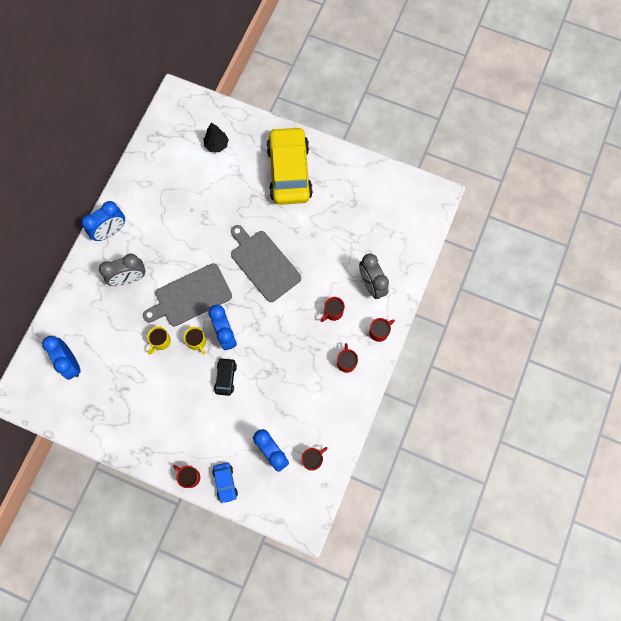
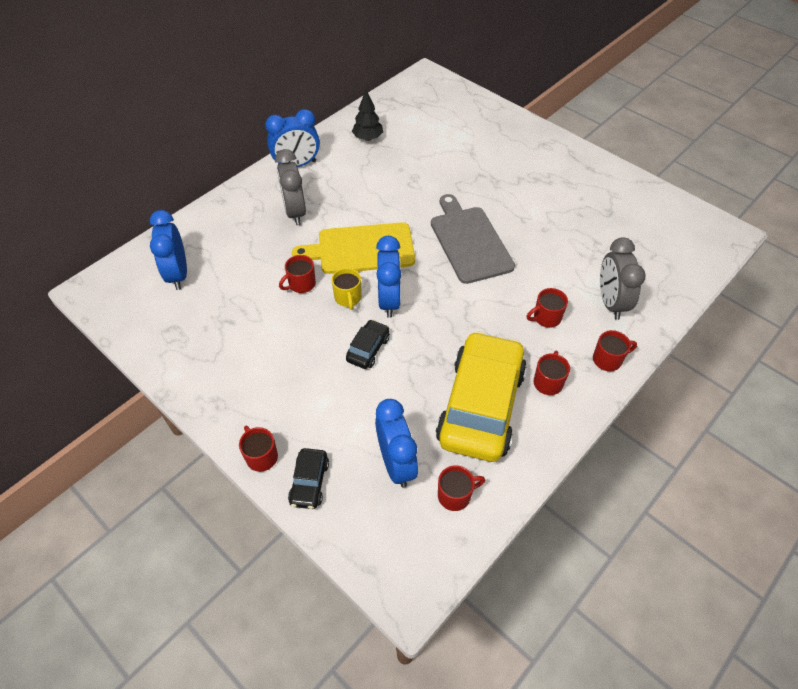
camera: 20 degrees right, 20 degrees down
(129, 278) = (295, 212): grey clock -> grey clock turned 75 degrees clockwise
(160, 341) = (301, 284): yellow mug -> red mug
(190, 296) = (361, 249): grey cutting board -> yellow cutting board
(217, 145) = (455, 122): black tree -> black tree (368, 138)
(225, 483) = (309, 482): blue car -> black car
(289, 172) = (534, 164): yellow car -> yellow car (481, 406)

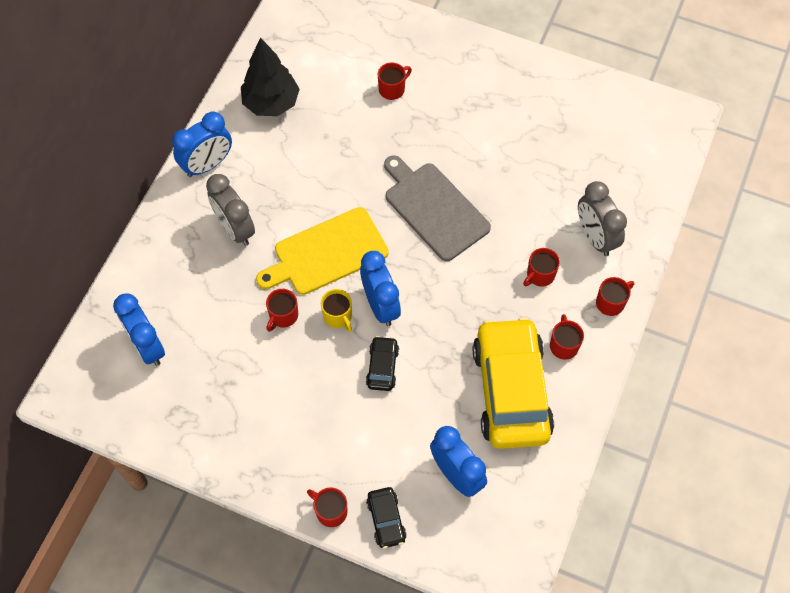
camera: 20 degrees left, 10 degrees up
(368, 138) = (271, 103): black tree -> black tree, size x1.58
(455, 495) = (519, 485): red mug -> red mug (392, 89)

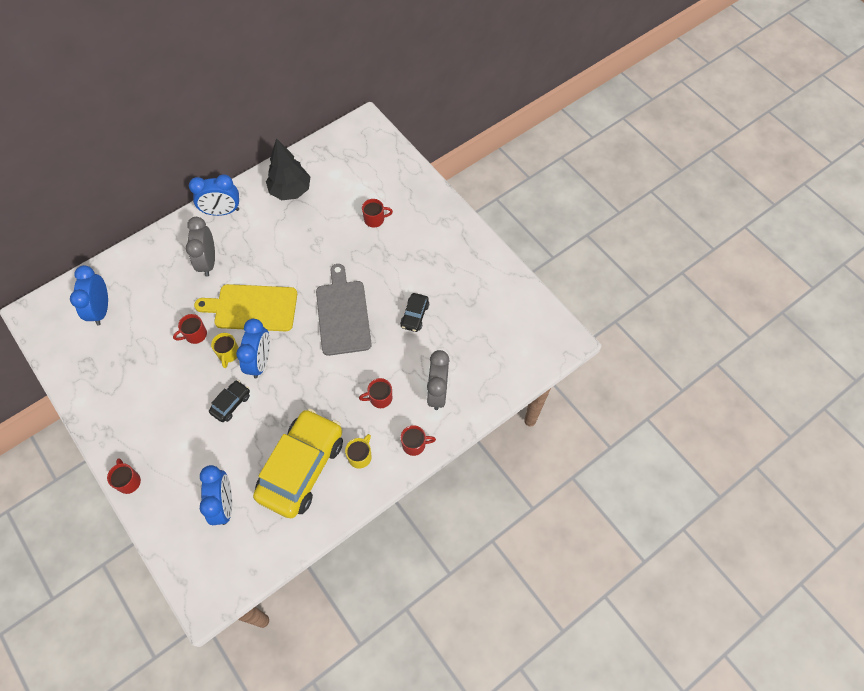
camera: 30 degrees right, 0 degrees up
(386, 520) = (158, 508): black car -> black car (414, 315)
(563, 345) = (360, 456): red mug -> yellow mug

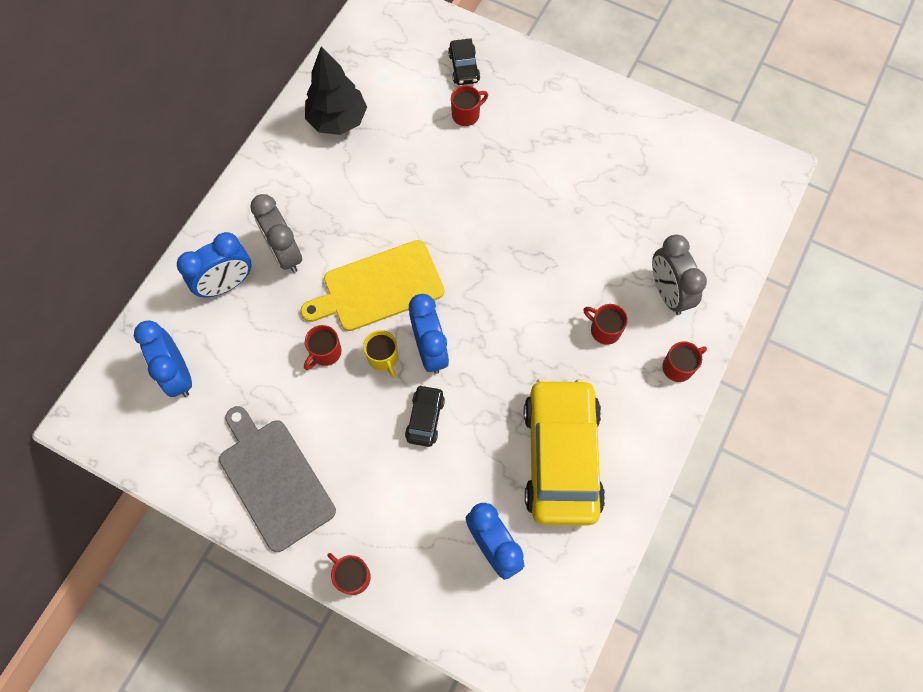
camera: 25 degrees left, 5 degrees up
(222, 211) = (264, 181): blue clock -> blue clock (226, 284)
(342, 314) = (497, 247): grey cutting board -> grey cutting board (274, 480)
(360, 456) = (623, 410): yellow mug -> none
(380, 398) = (604, 330): red mug -> red mug turned 75 degrees clockwise
(414, 315) = (585, 212): black car -> black car (464, 67)

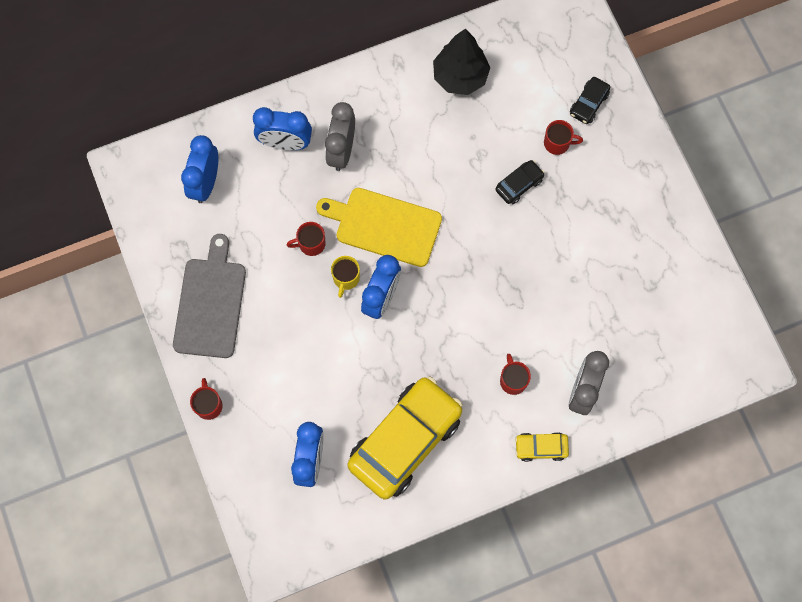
camera: 40 degrees right, 5 degrees up
(425, 418) = (338, 342): black car -> black car (519, 185)
(678, 367) = (541, 447): red mug -> yellow car

